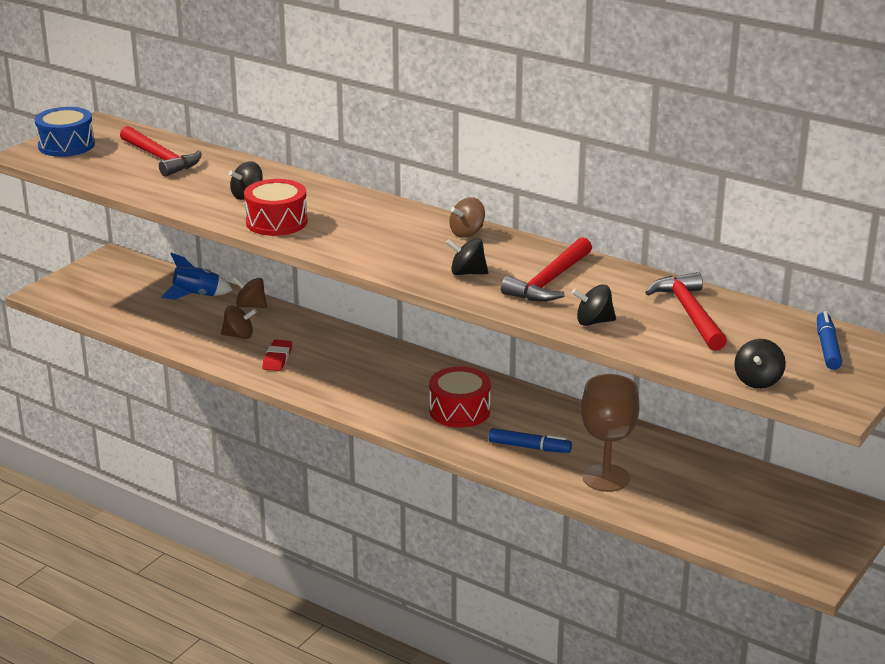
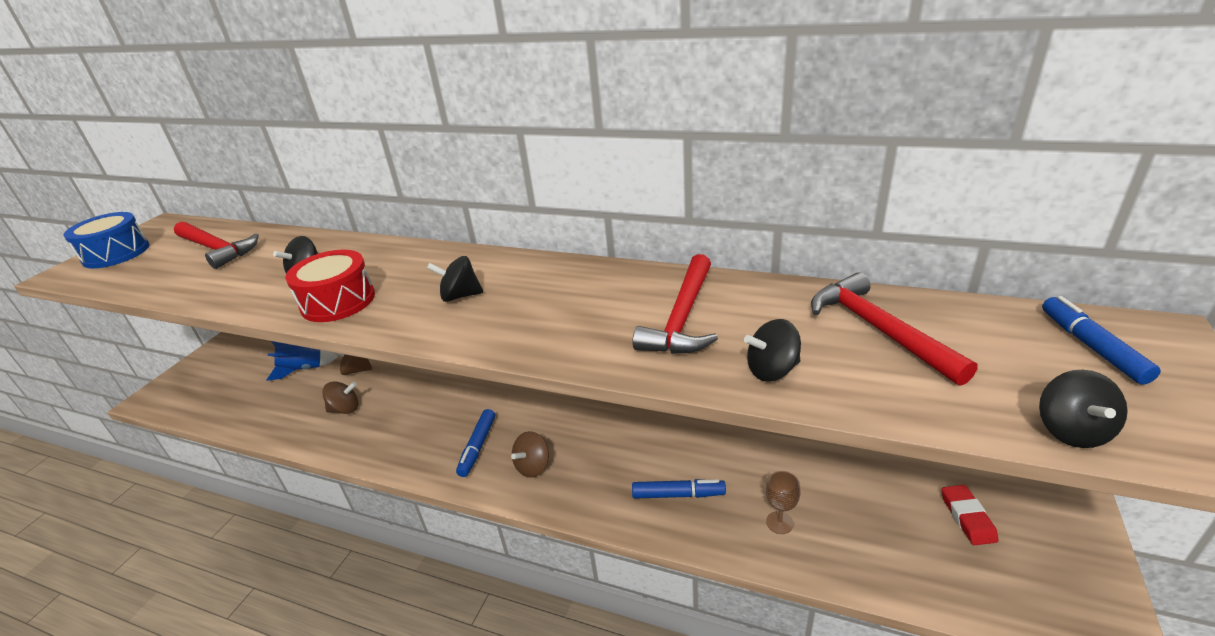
camera: 10 degrees left, 5 degrees up
(277, 358) = (386, 430): red eraser -> red eraser (967, 517)
(361, 386) = (477, 447): none -> blue marker
(459, 411) = (587, 458): red drum -> none
(467, 233) = (560, 272): brown spinning top -> brown spinning top (533, 466)
(467, 273) = (579, 326): black spinning top -> black spinning top (460, 296)
(606, 478) = (779, 522): brown goblet -> brown goblet, size x0.49

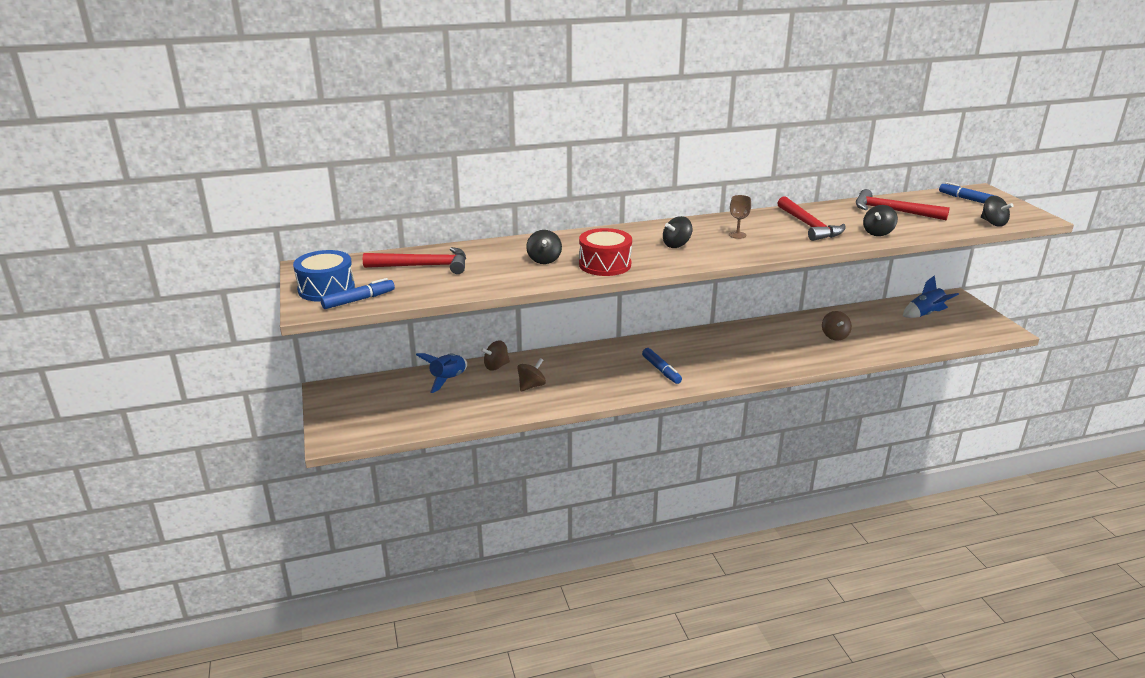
camera: 40 degrees left, 5 degrees down
(533, 466) = (709, 366): brown spinning top -> brown spinning top (834, 336)
(678, 495) = (801, 349): blue marker -> blue marker (359, 300)
(779, 522) = (859, 342): brown goblet -> brown goblet (737, 235)
(967, 517) = (925, 314): red eraser -> blue rocket

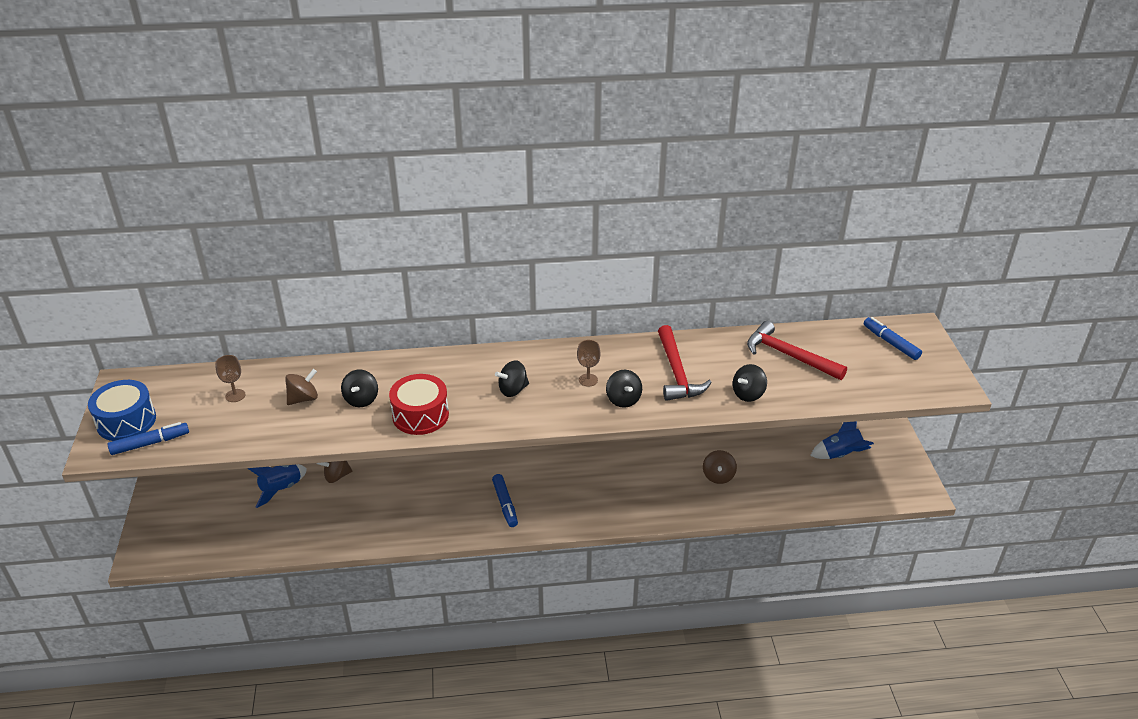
camera: 10 degrees right, 10 degrees up
(423, 266) = (235, 395): red hammer -> brown goblet
(531, 386) = (361, 509): brown spinning top -> brown spinning top (303, 398)
(993, 223) = (894, 391): black spinning top -> black spinning top (623, 400)

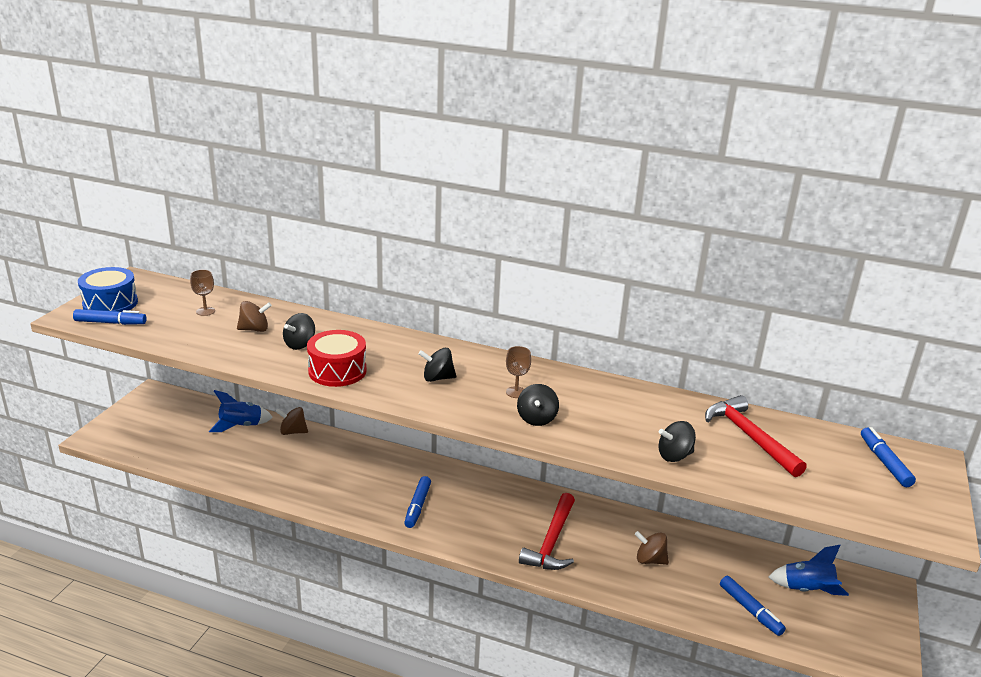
camera: 25 degrees right, 10 degrees down
(676, 372) = (612, 414): red hammer -> red hammer (551, 541)
(718, 476) = (650, 560): brown spinning top -> brown spinning top turned 75 degrees clockwise
(812, 488) = (750, 610): none -> blue marker

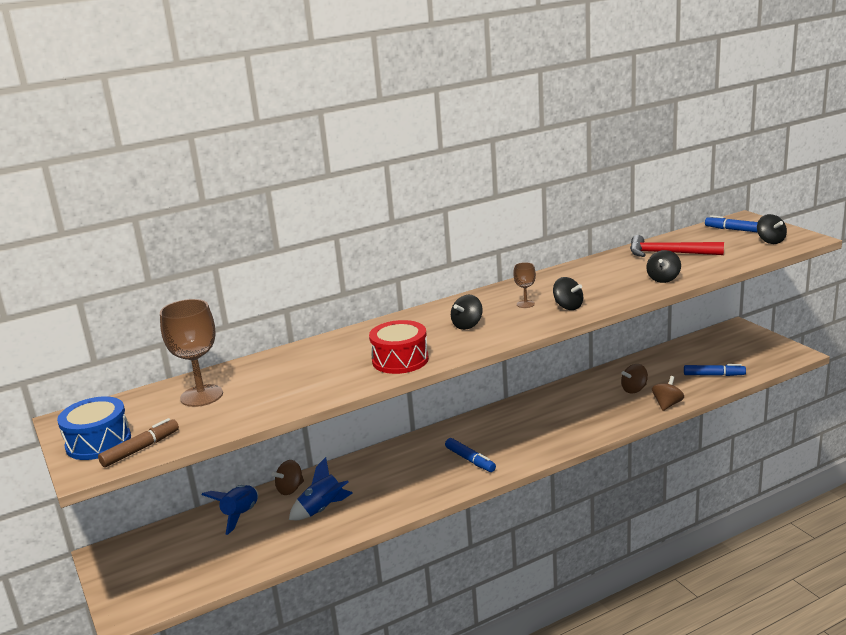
camera: 45 degrees left, 5 degrees down
(110, 323) = (141, 449): blue marker -> brown marker
(205, 311) = (201, 396): brown goblet -> brown goblet, size x2.03
(254, 329) = (274, 380): brown spinning top -> brown spinning top (667, 404)
(300, 344) = (333, 366): black spinning top -> black spinning top (770, 241)
(551, 541) = (575, 418): red hammer -> none
(807, 590) = (715, 350): blue rocket -> blue rocket (322, 509)

